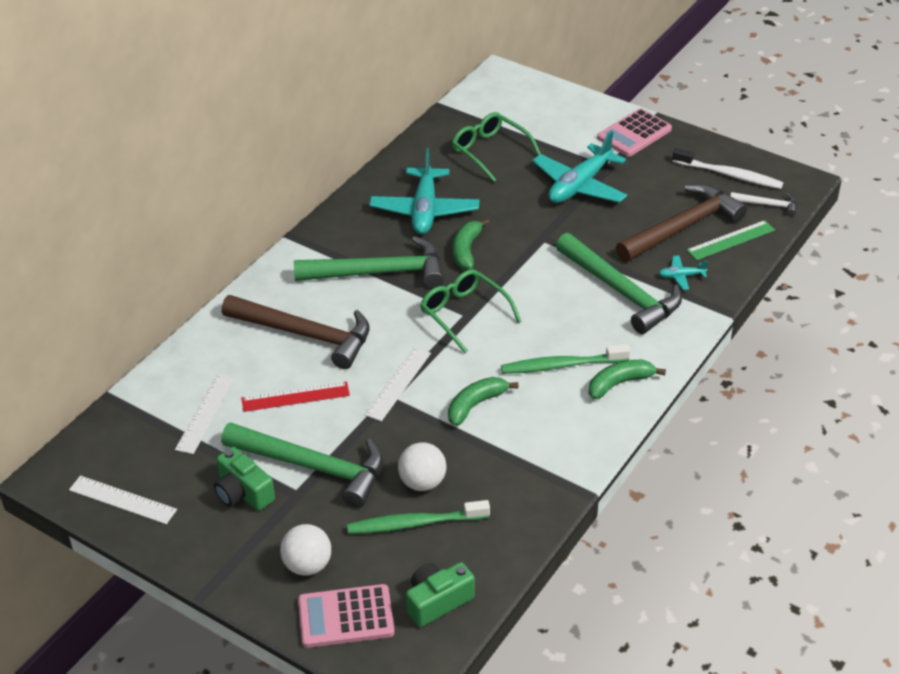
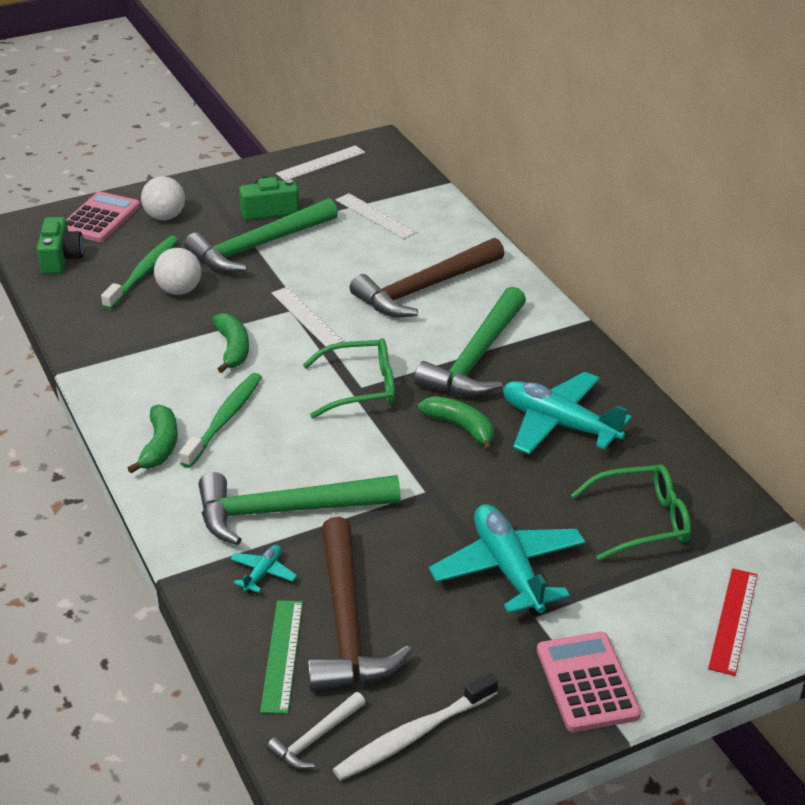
camera: 120 degrees right, 5 degrees down
(295, 396) = (349, 261): red ruler -> red ruler (733, 620)

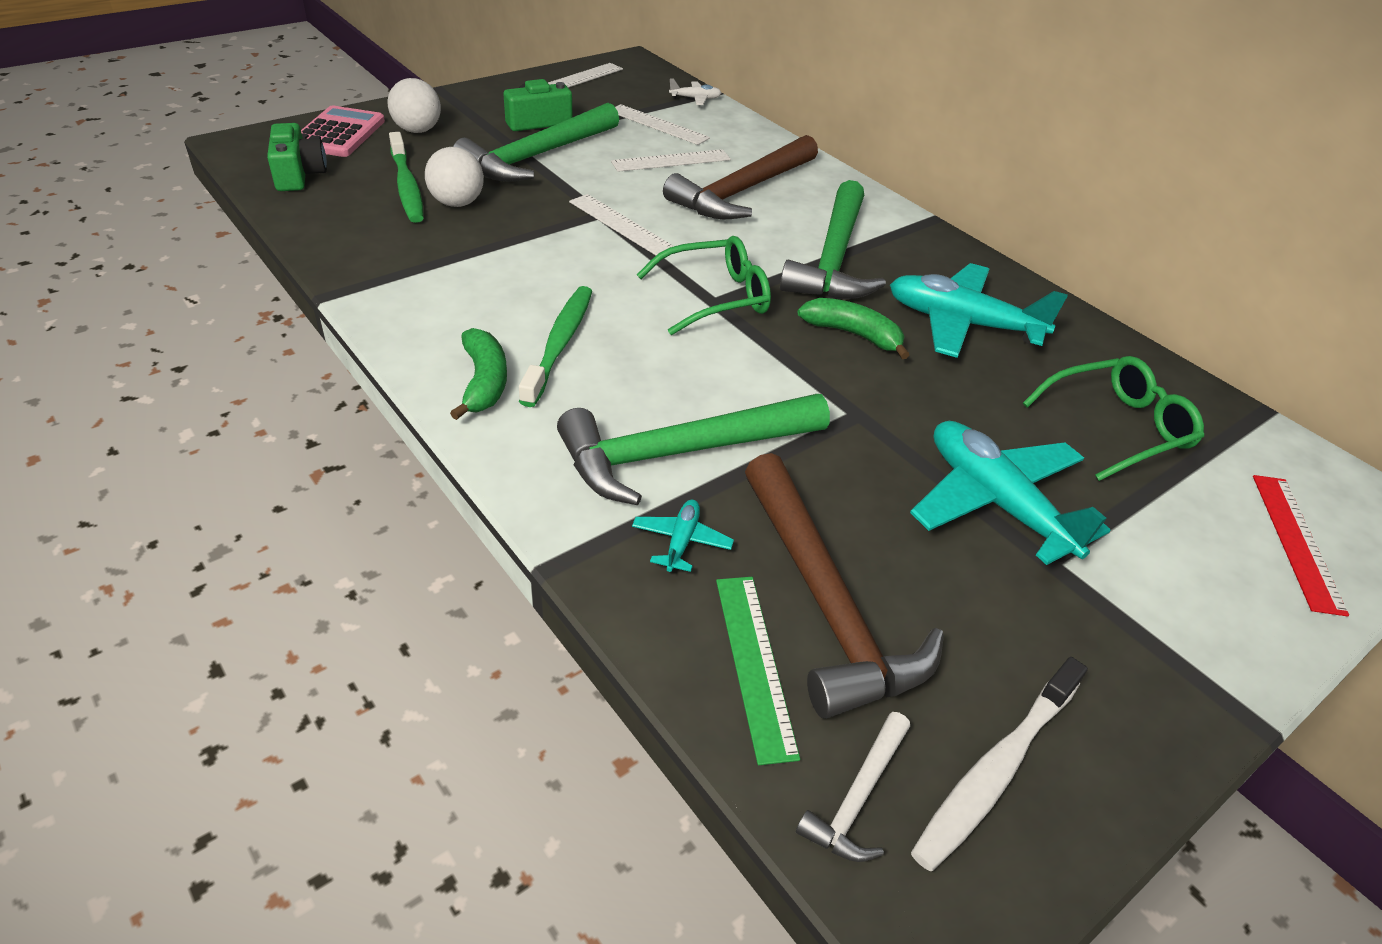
camera: 15 degrees left, 5 degrees up
(143, 273) = (407, 186): green toothbrush -> green toothbrush turned 150 degrees clockwise
(233, 349) = (543, 262): green banana -> none
(373, 255) = (671, 160): none -> white ruler
(421, 188) = (695, 99): none -> white plane
(587, 682) = (1180, 650): pink calculator -> none

